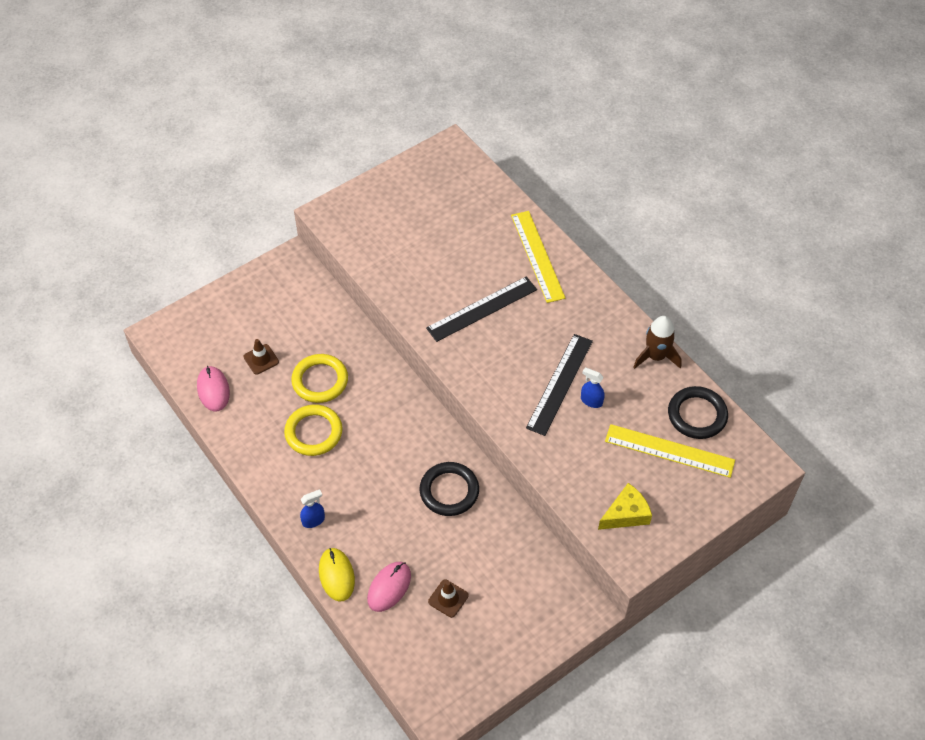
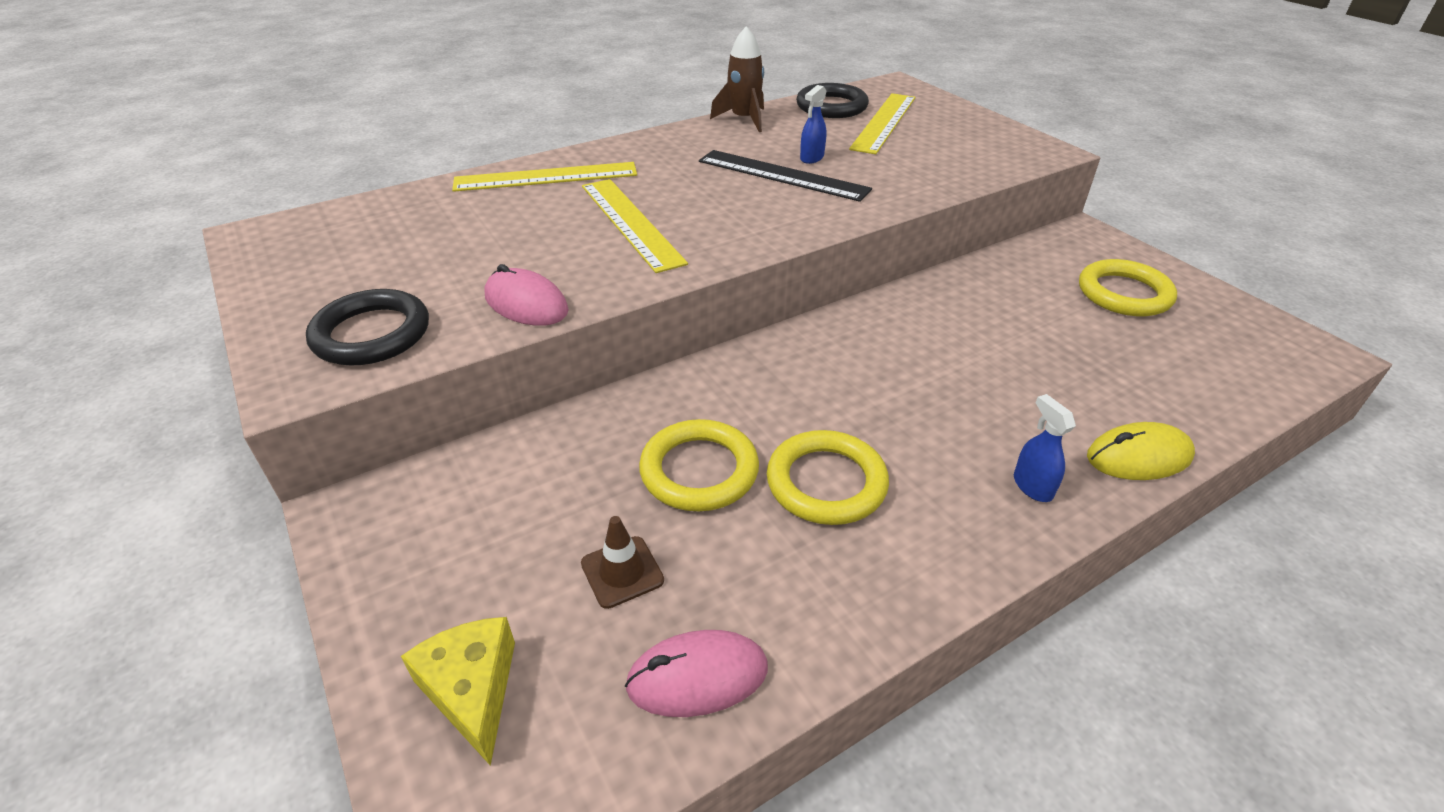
camera: 85 degrees left, 15 degrees down
(389, 587) = (1132, 394): pink mouse -> pink mouse (526, 303)
(448, 598) = (1123, 335): brown traffic cone -> none
(449, 491) = (932, 326): black ring -> black ring (371, 334)
(482, 309) = (630, 223): black ruler -> yellow ruler
(499, 613) = (1124, 294): none -> yellow ring
(626, 514) = (982, 150): yellow cheese -> yellow cheese (472, 690)

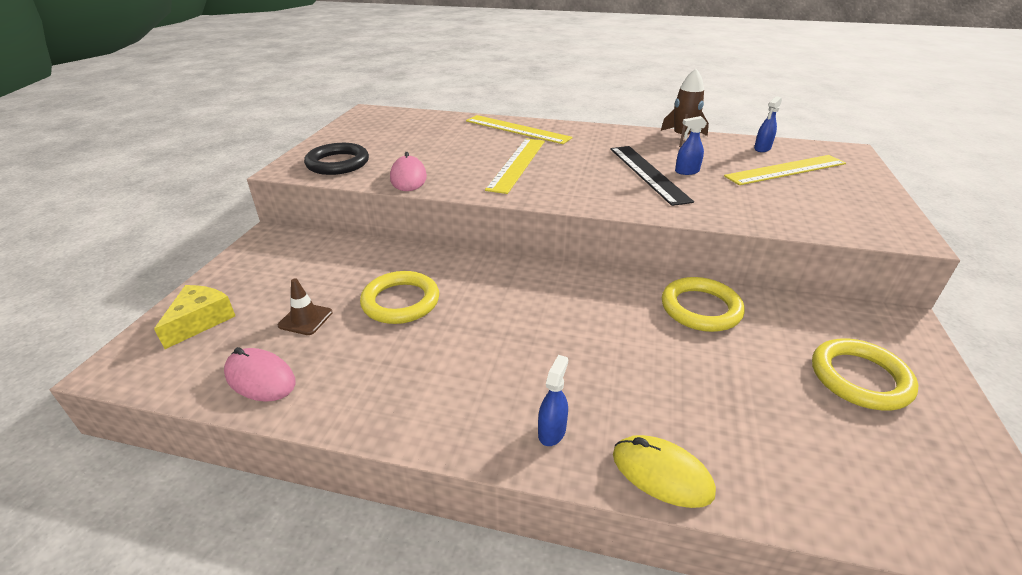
camera: 45 degrees right, 5 degrees down
(826, 482) = (445, 346): yellow ring -> yellow ring (700, 308)
(831, 106) = (762, 148): black ring -> blue spray bottle

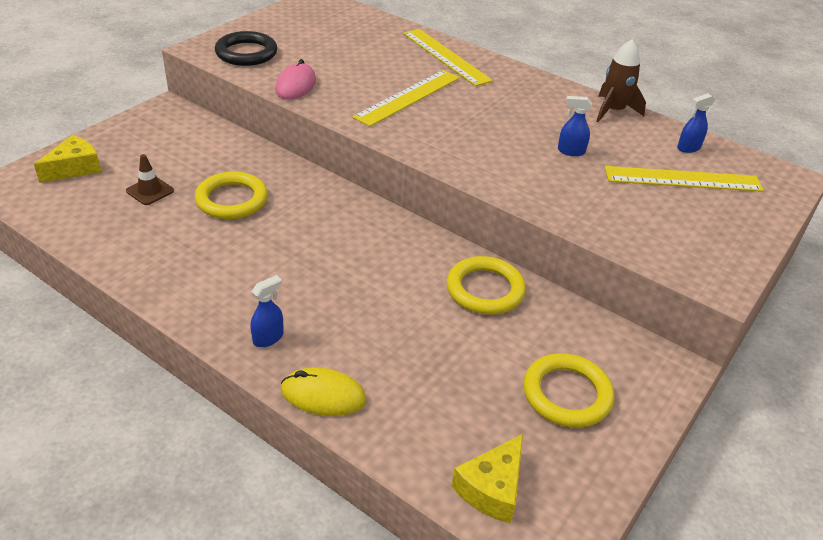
camera: 20 degrees right, 5 degrees up
(260, 378) = (91, 226): pink mouse -> none
(648, 173) = (527, 142): black ruler -> none
(661, 474) = (323, 395): yellow mouse -> yellow mouse turned 45 degrees counterclockwise
(907, 505) = (492, 488): none -> yellow cheese

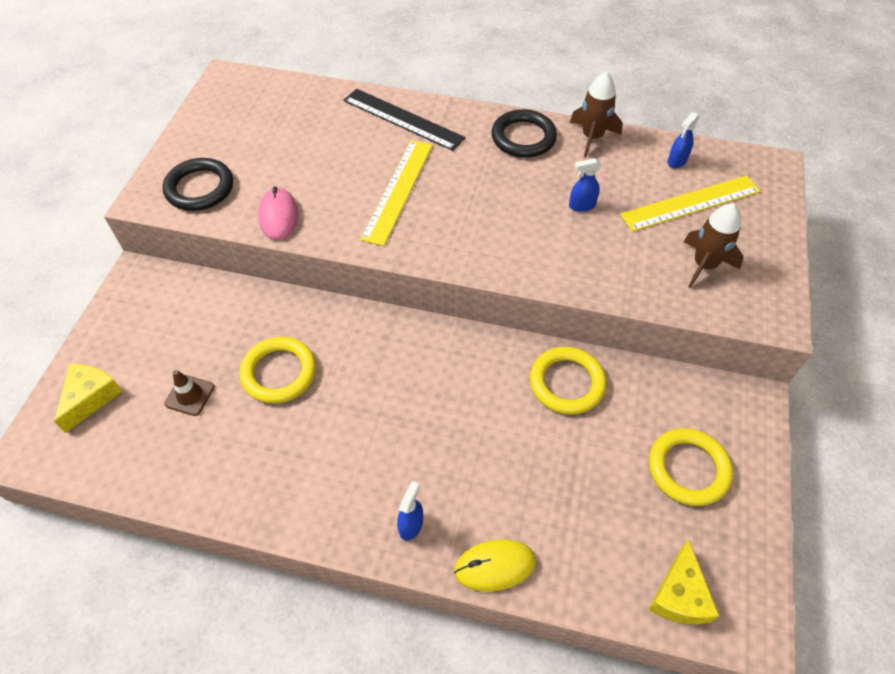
camera: 20 degrees left, 15 degrees up
(445, 56) = (403, 119): yellow ruler -> black ruler
(547, 94) = (523, 137): none -> black ring
(667, 225) = (704, 265): none -> brown rocket

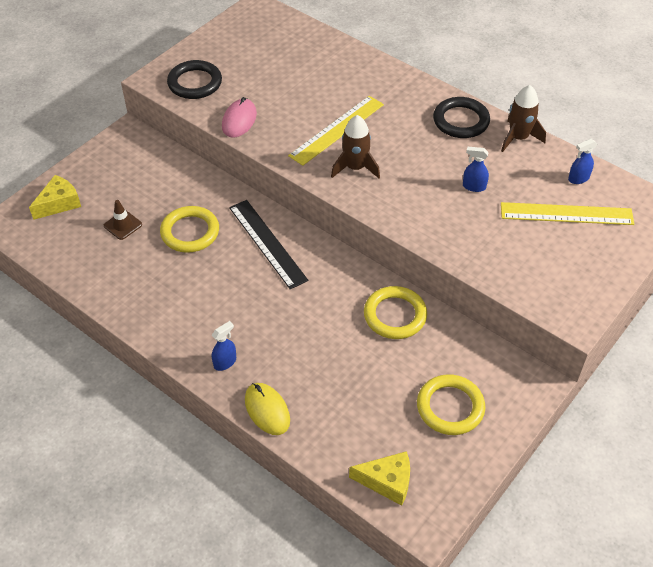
camera: 25 degrees right, 5 degrees down
(403, 119) = (373, 78): black ruler -> black ruler (267, 243)
(495, 566) = (267, 410): yellow mouse -> yellow mouse turned 45 degrees clockwise
(679, 595) = (387, 481): yellow cheese -> yellow cheese turned 120 degrees counterclockwise
(704, 265) = (543, 262): brown rocket -> brown rocket (355, 168)

